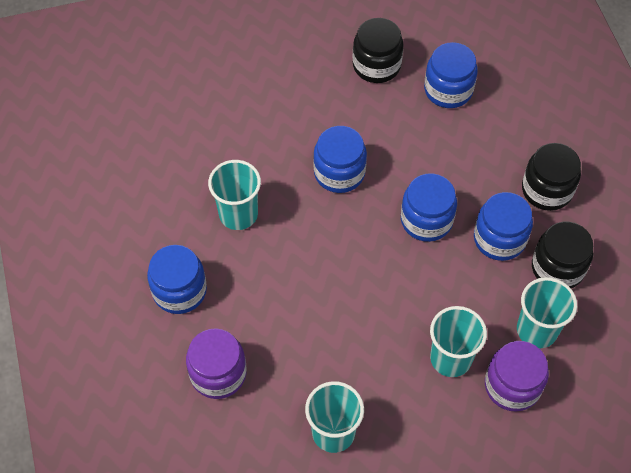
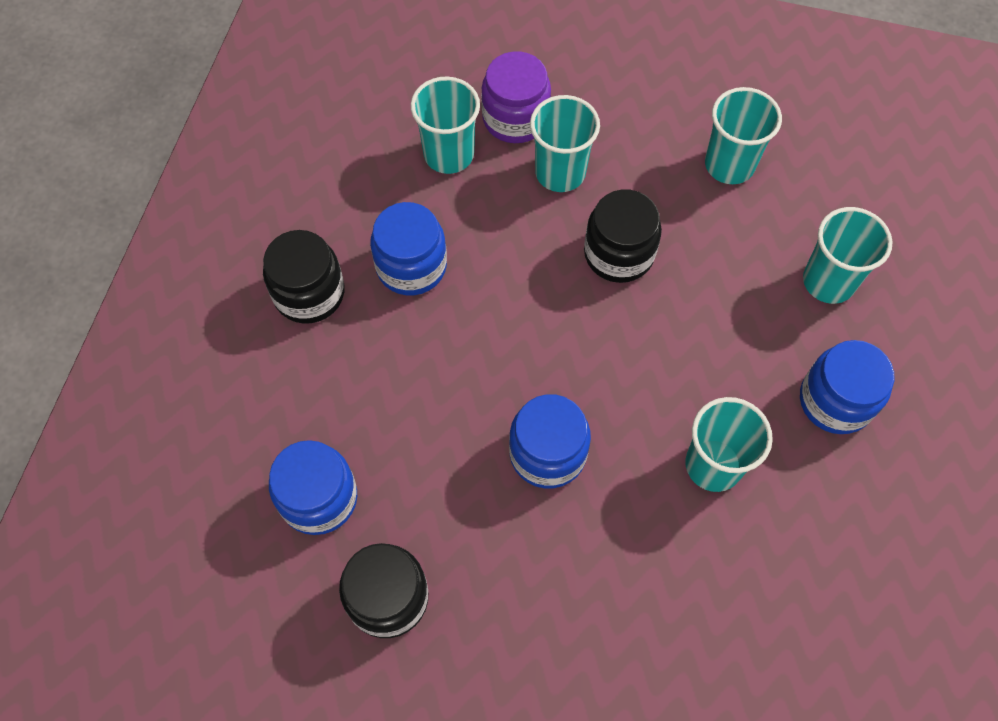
camera: 150 degrees left, 5 degrees up
(218, 373) = (828, 281): purple jar -> turquoise cup
(426, 220) = (480, 332): blue jar -> none
(557, 268) = (373, 202): black jar -> black jar (619, 253)

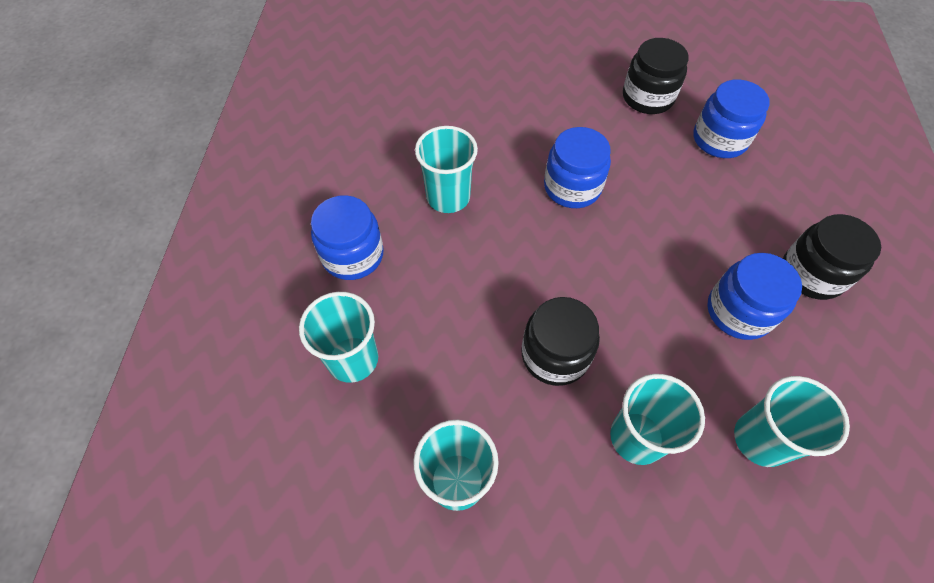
camera: 170 degrees right, 5 degrees down
(515, 118) = (709, 503): purple jar -> none

